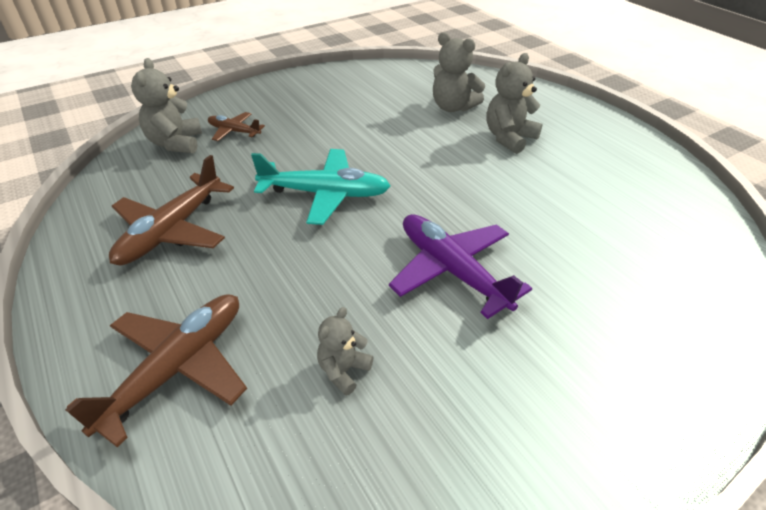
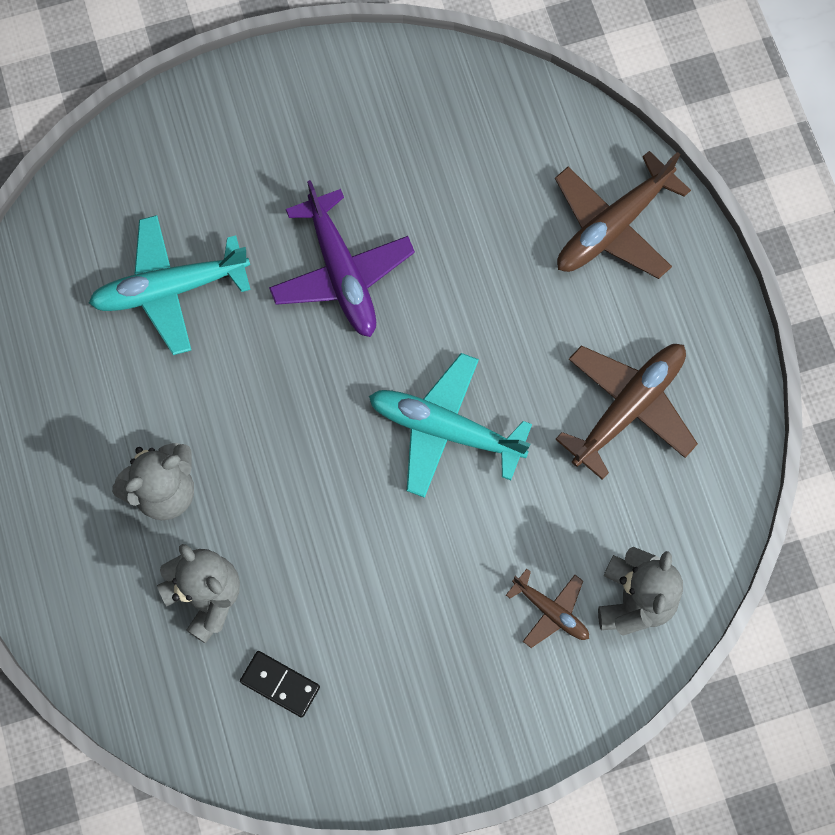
camera: 165 degrees left, 30 degrees up
(343, 370) = (474, 190): grey teddy bear -> none
(392, 89) = (280, 684): none -> black domino
(590, 232) = (170, 289): none -> turquoise plane

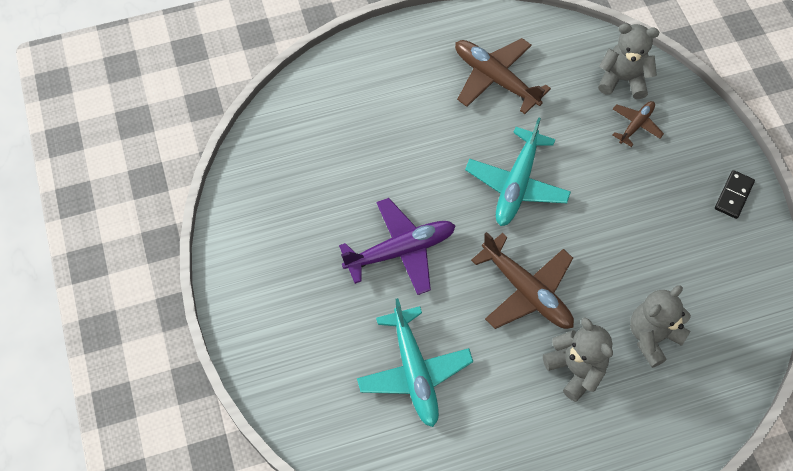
camera: 90 degrees left, 10 degrees down
(280, 684) = (708, 286): black domino -> black domino (733, 195)
(613, 226) = (366, 83): brown plane -> brown plane (526, 291)

